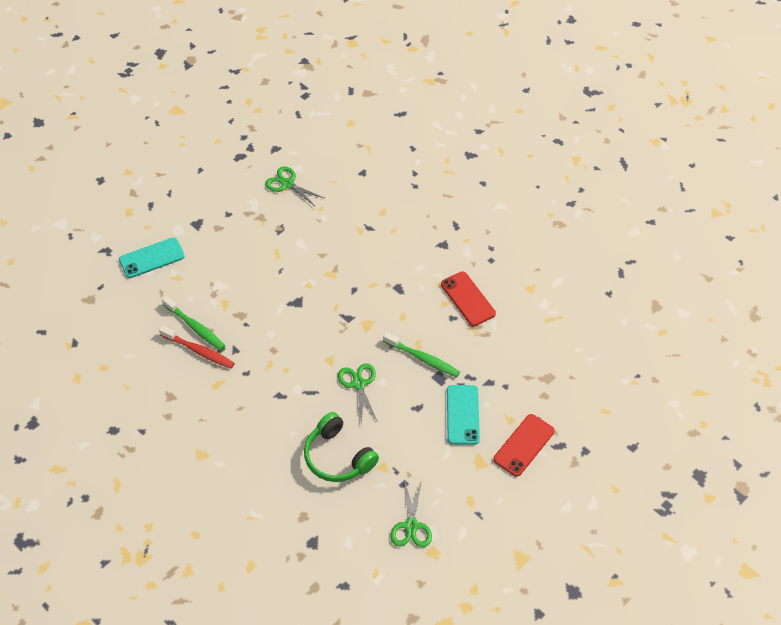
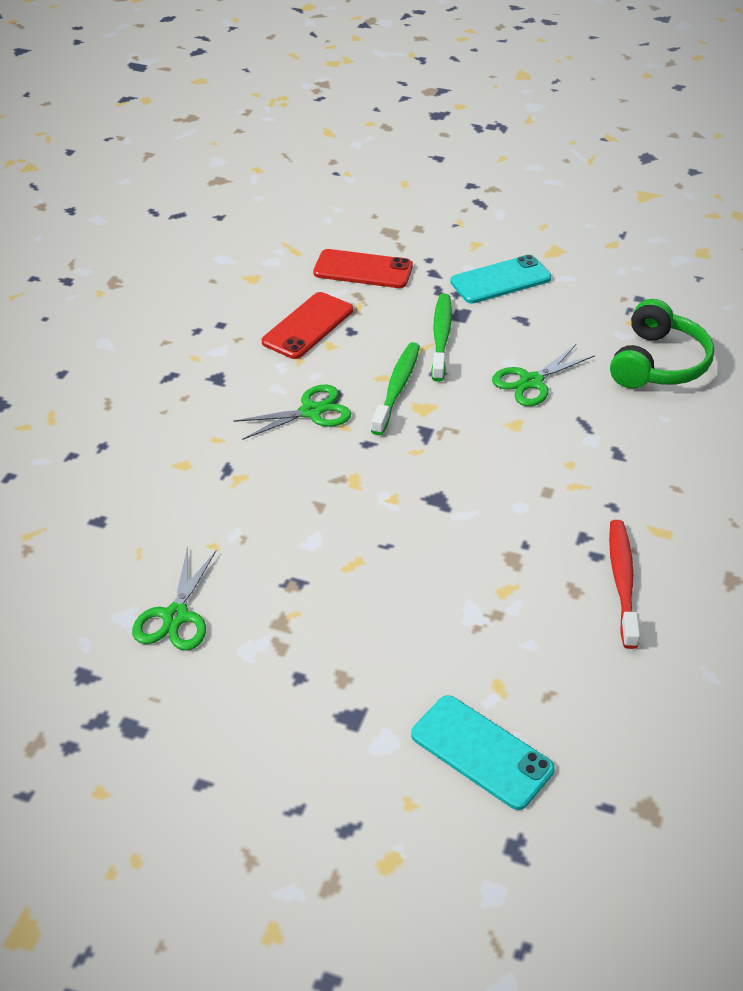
camera: 115 degrees left, 10 degrees down
(195, 327) = (581, 608): green toothbrush -> green toothbrush (397, 388)
(411, 526) = (688, 276): green scissors -> green scissors (312, 411)
(524, 445) = (502, 226): red phone -> red phone (363, 270)

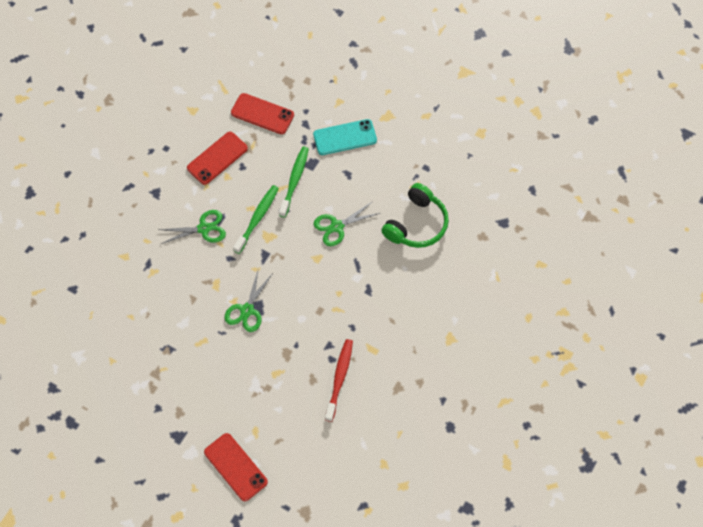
camera: 10 degrees right, 20 degrees up
(175, 617) = (103, 360): green scissors -> green scissors (247, 310)
(481, 752) = (235, 467): turquoise phone -> red phone

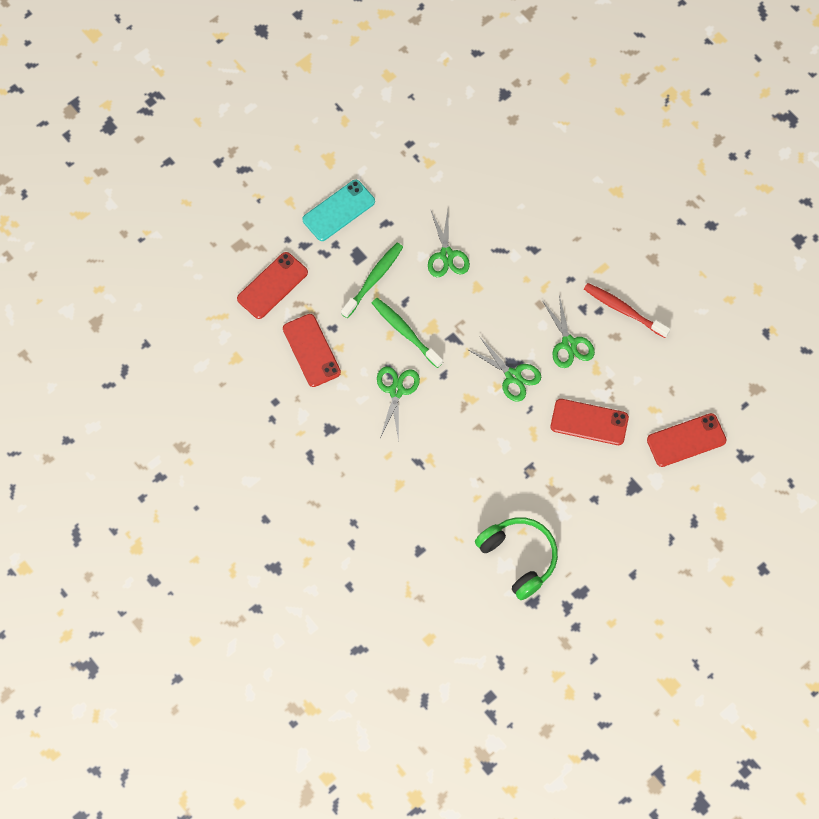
camera: 70 degrees left, 5 degrees up
(226, 382) = (589, 422): none -> red phone
(292, 344) = (569, 344): none -> green scissors
(294, 181) = (373, 279): green toothbrush -> green toothbrush turned 90 degrees clockwise
(345, 137) = (338, 210): turquoise phone -> turquoise phone turned 45 degrees clockwise
(417, 224) = (474, 176): green headphones -> green headphones (519, 557)

